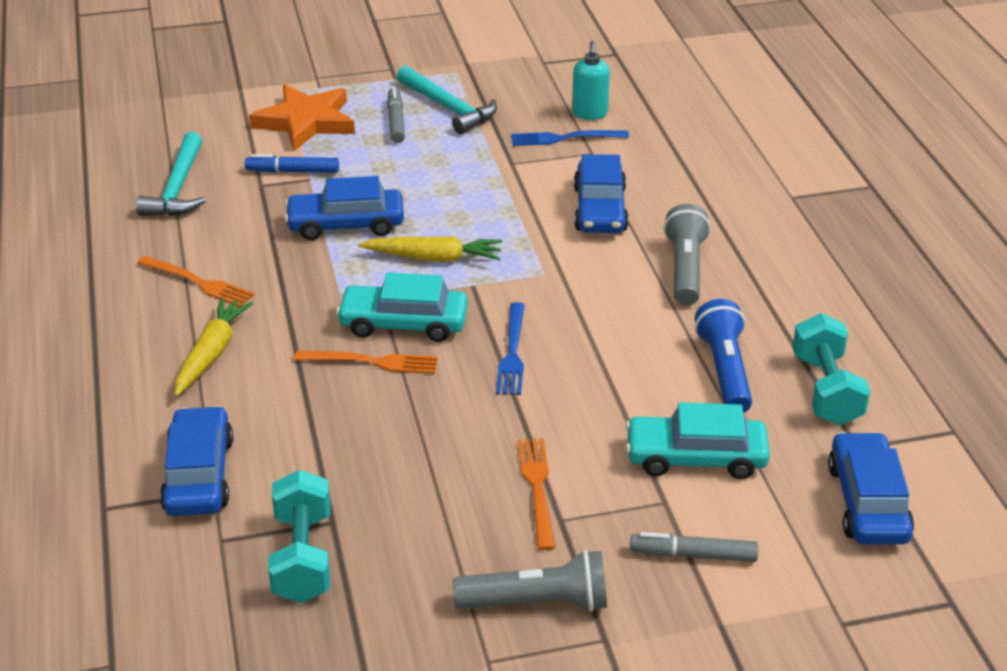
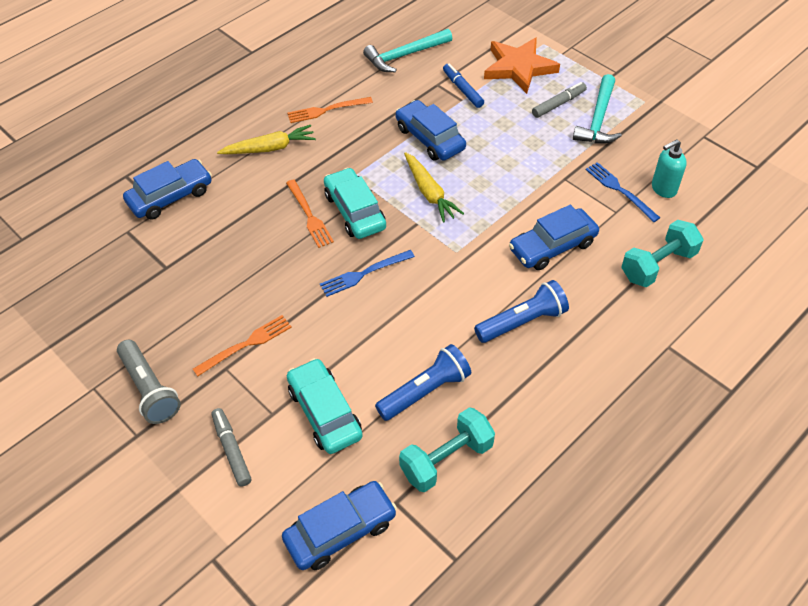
camera: 60 degrees right, 15 degrees up
(198, 283) = (326, 110): orange fork -> orange fork turned 75 degrees clockwise
(303, 557) = (131, 270): turquoise dumbbell -> turquoise dumbbell (658, 265)
(685, 269) = (522, 322): grey flashlight -> blue flashlight

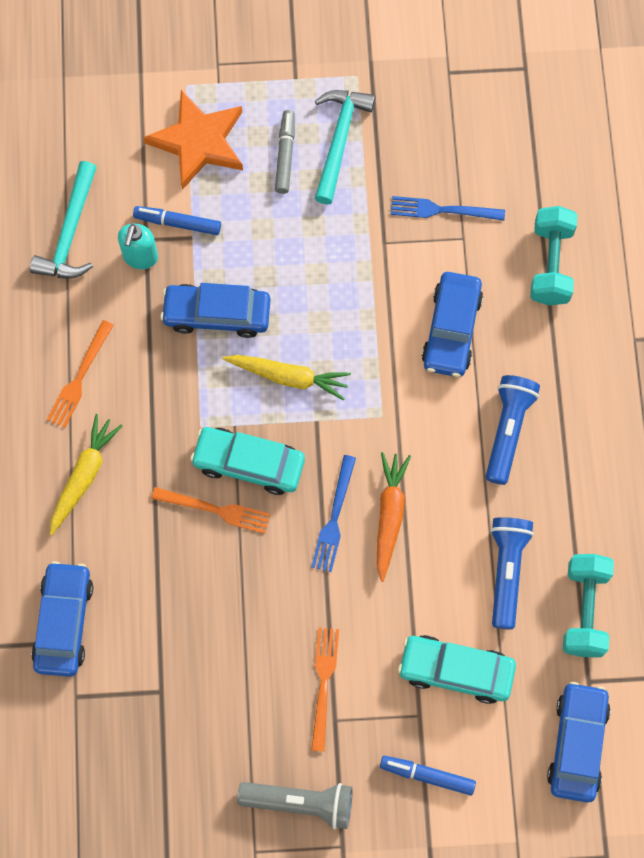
camera: 50 degrees left, 20 degrees up
(232, 450) = (427, 775): grey marker -> blue marker
(395, 300) = (389, 515): none -> orange carrot
(598, 119) = (339, 140): turquoise hammer -> turquoise hammer turned 135 degrees counterclockwise
(663, 189) = (475, 172): turquoise soap dispenser -> turquoise soap dispenser (140, 257)

